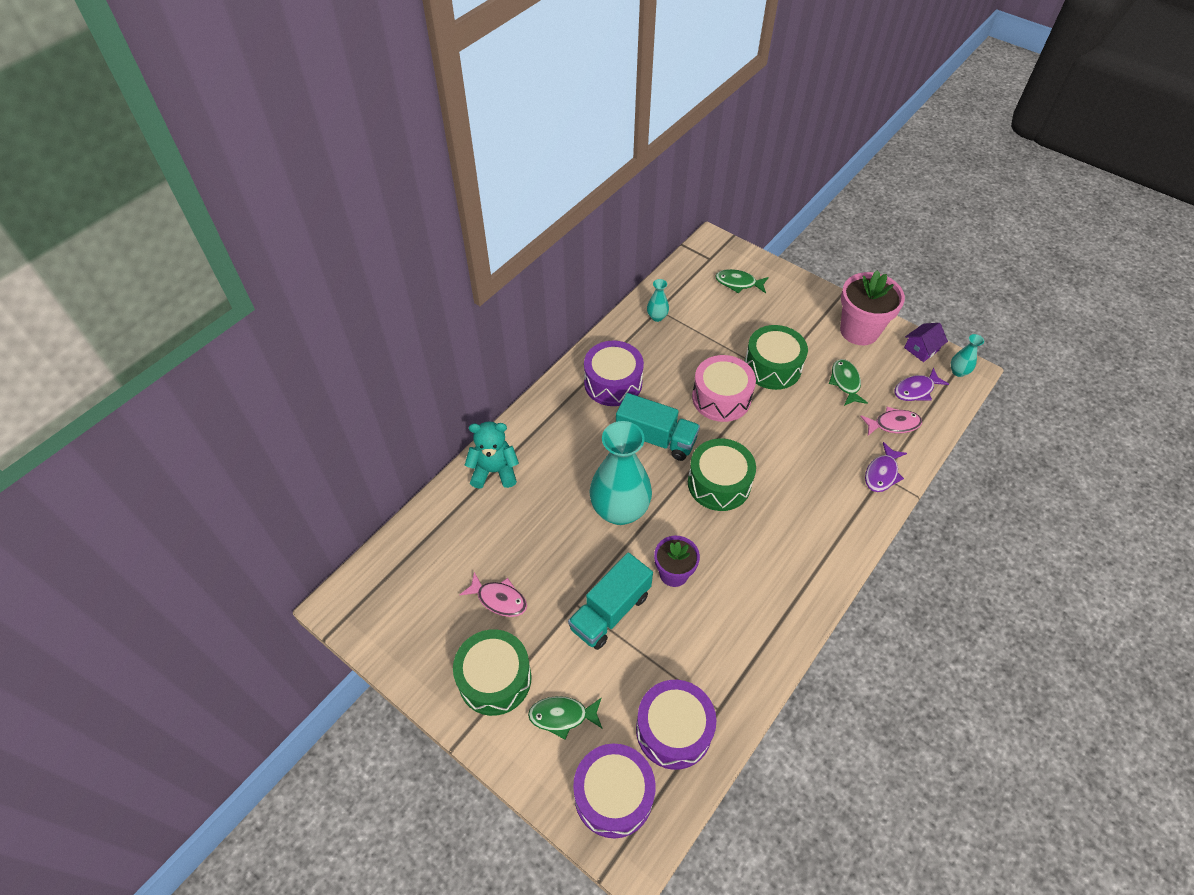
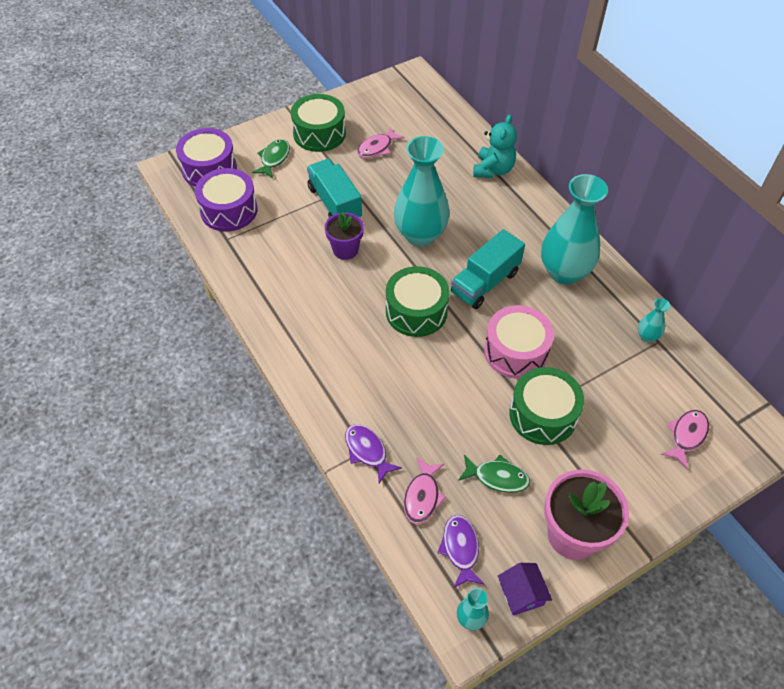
camera: 110 degrees right, 0 degrees up
(613, 383) = (564, 272): purple drum -> turquoise vase
(738, 283) = (686, 436): green fish -> pink fish

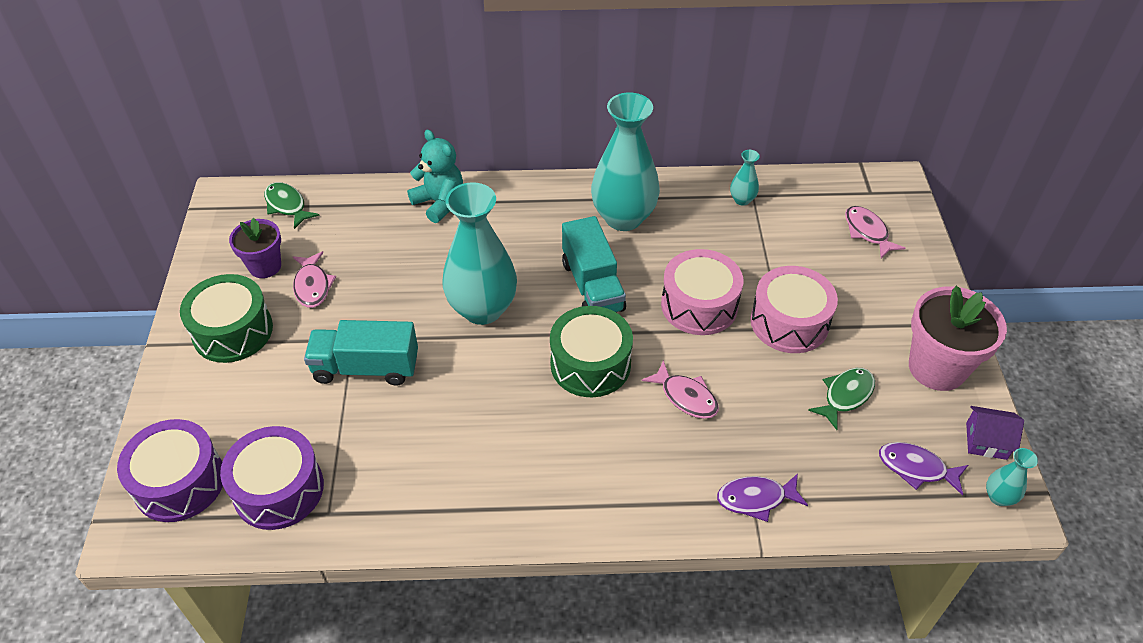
camera: 60 degrees left, 5 degrees down
(274, 159) = (231, 398): green fish -> green fish (287, 205)
(345, 250) = (450, 390): purple flower pot -> purple flower pot (265, 266)
(422, 496) = (838, 473): pink fish -> pink fish (686, 397)
(543, 414) = (789, 322): green drum -> pink drum

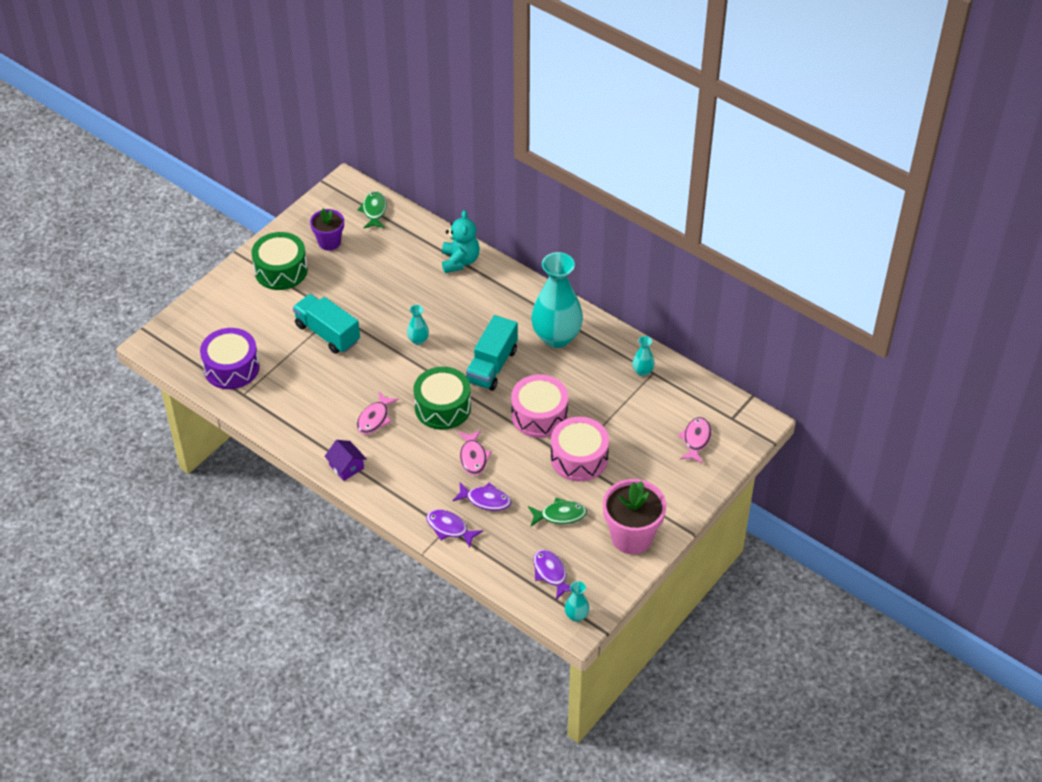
camera: 40 degrees right, 0 degrees up
(179, 482) = (191, 334): purple drum -> none
(312, 286) = (343, 269): pink fish -> pink fish (374, 418)
(482, 309) = (418, 340): turquoise vase -> turquoise vase, size x0.43
(754, 436) = (485, 500): none -> purple fish
(986, 441) = (607, 588): purple house -> purple house (346, 467)

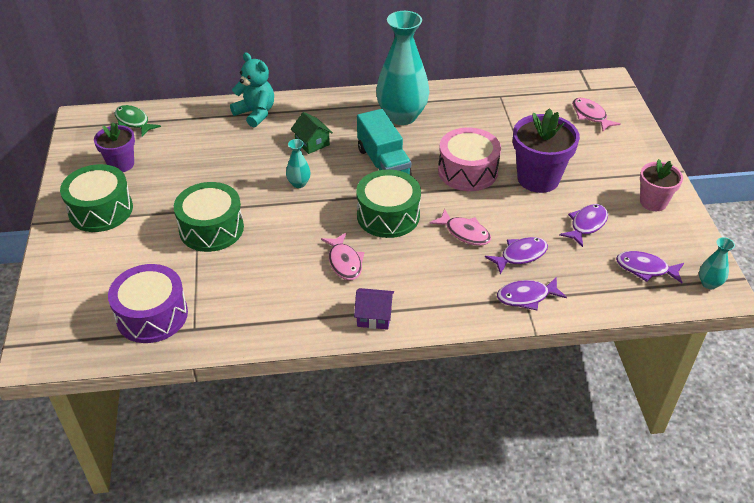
camera: 45 degrees left, 5 degrees down
(327, 333) = (211, 228): turquoise truck -> green drum
(466, 314) = (312, 143): none -> green house
(560, 515) = (586, 225): green fish -> purple fish
(579, 458) = (538, 178): pink drum -> purple flower pot
(631, 537) = (653, 202): pink flower pot -> pink flower pot, size x0.62
(642, 371) = (492, 99): turquoise vase -> none

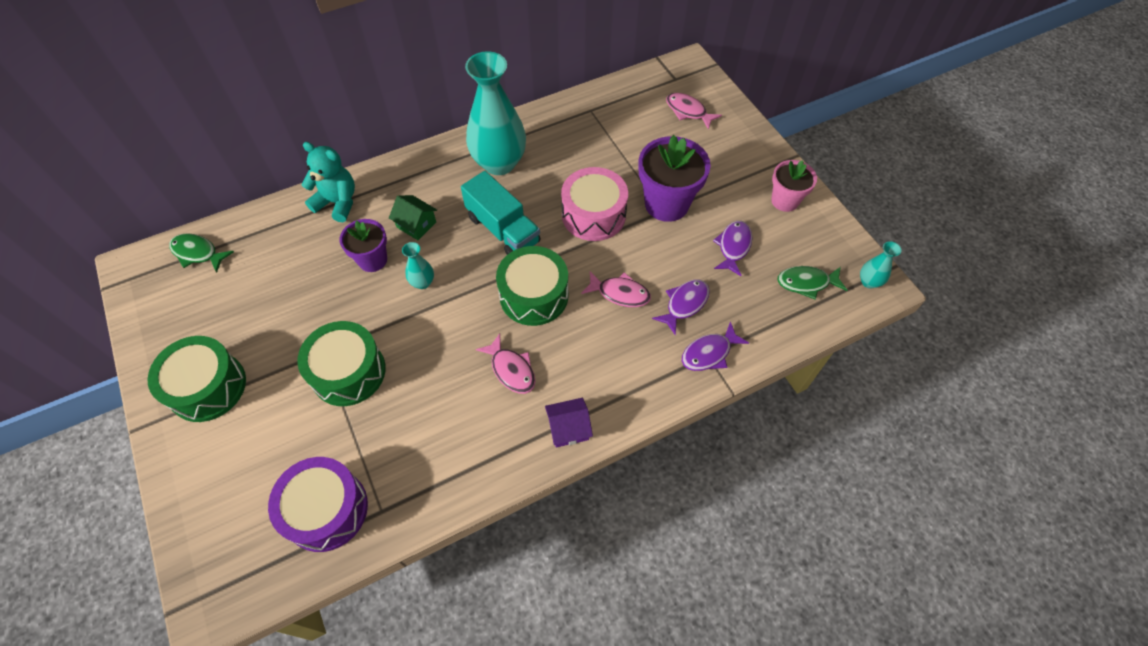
camera: 20 degrees left, 15 degrees up
(121, 164) = (206, 316): purple flower pot -> purple flower pot (372, 260)
(645, 269) = (806, 283): purple fish -> green fish

